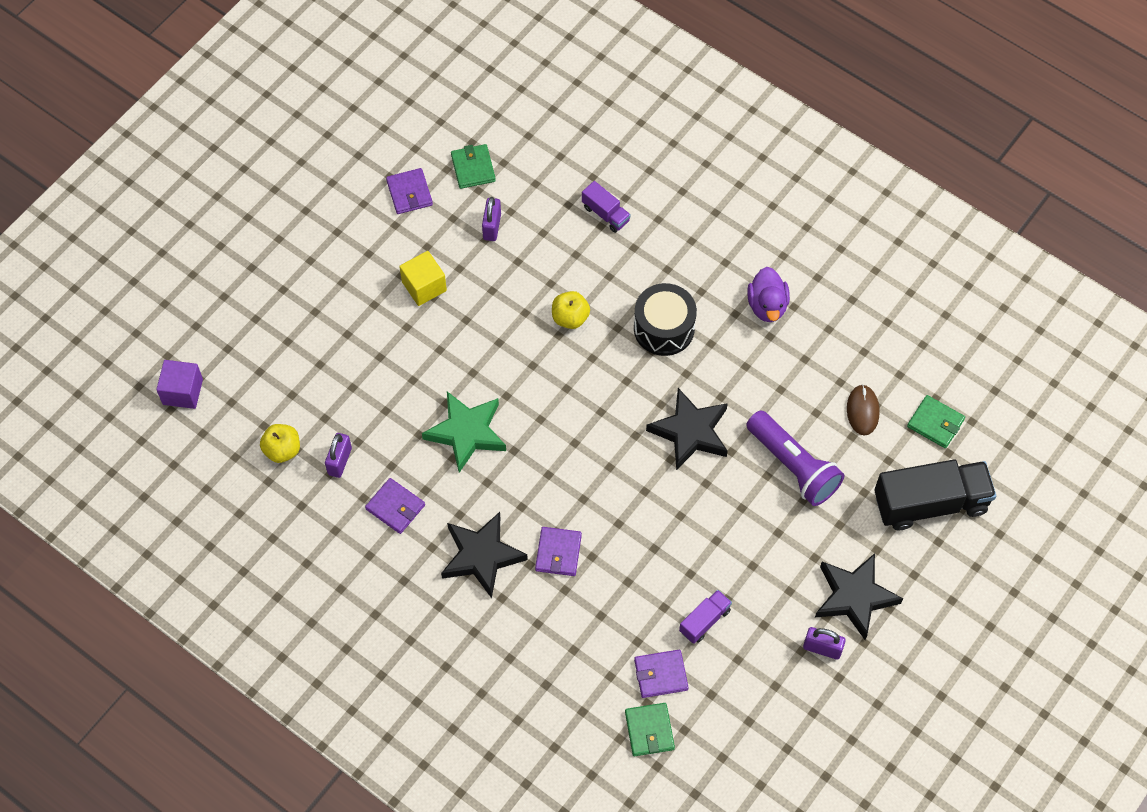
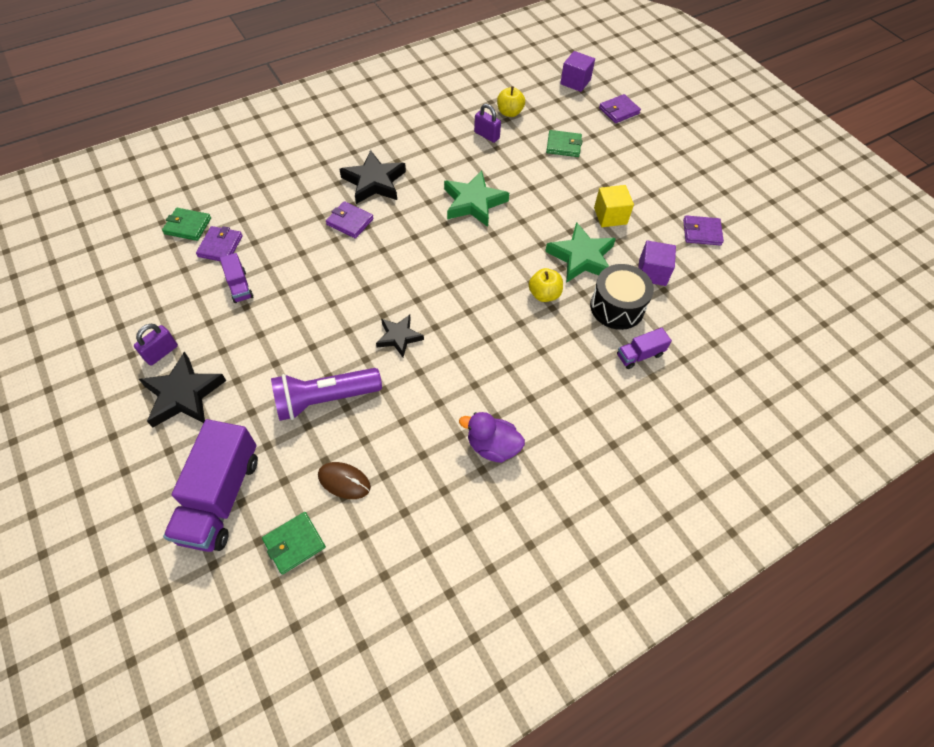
camera: 110 degrees right, 5 degrees down
(395, 507) = (437, 151): purple wallet -> purple wallet (619, 111)
(473, 168) = (716, 279): green wallet -> green wallet (563, 146)
(492, 227) = (652, 272): purple padlock -> purple cube
(501, 297) = (581, 257): none -> green star
(664, 328) = (505, 355): black drum -> black drum (617, 307)
(690, 432) = (399, 337): black star -> black star, size x0.62
(930, 503) = (220, 497): black truck -> purple truck

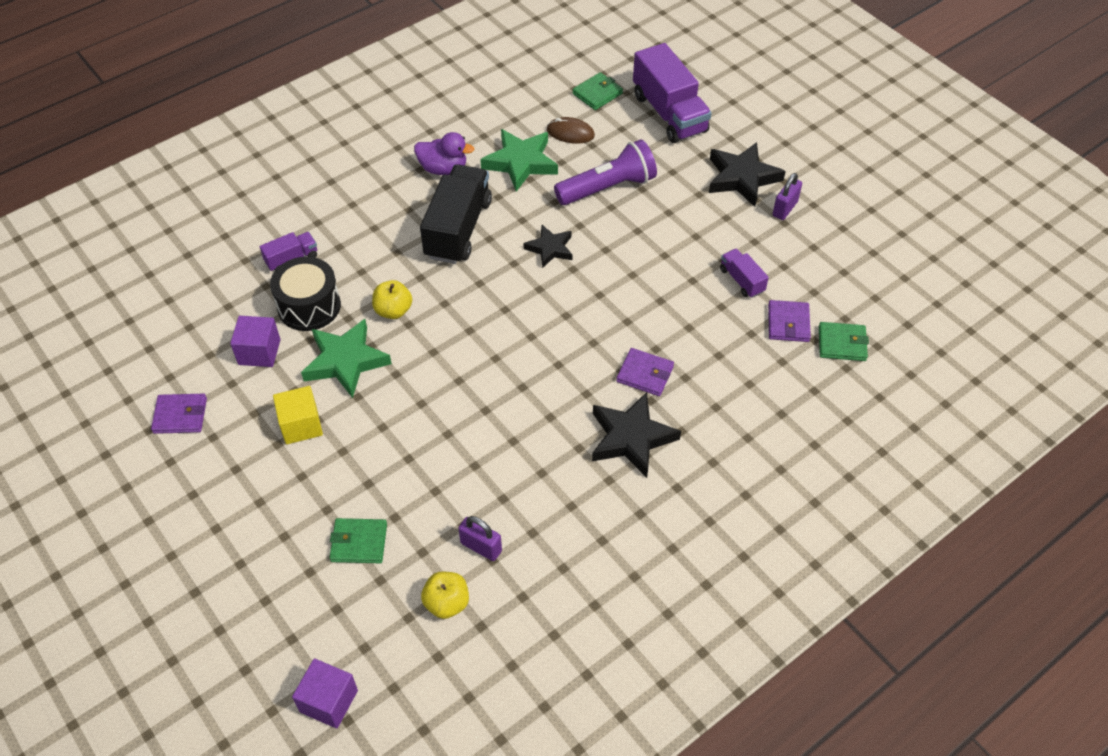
camera: 175 degrees right, 5 degrees down
(220, 497) = (669, 113): purple truck -> purple truck turned 150 degrees clockwise
(473, 202) = (488, 422): green star -> green star (521, 163)
(482, 368) = (458, 229): none -> black truck
(619, 111) = (258, 635): purple wallet -> none

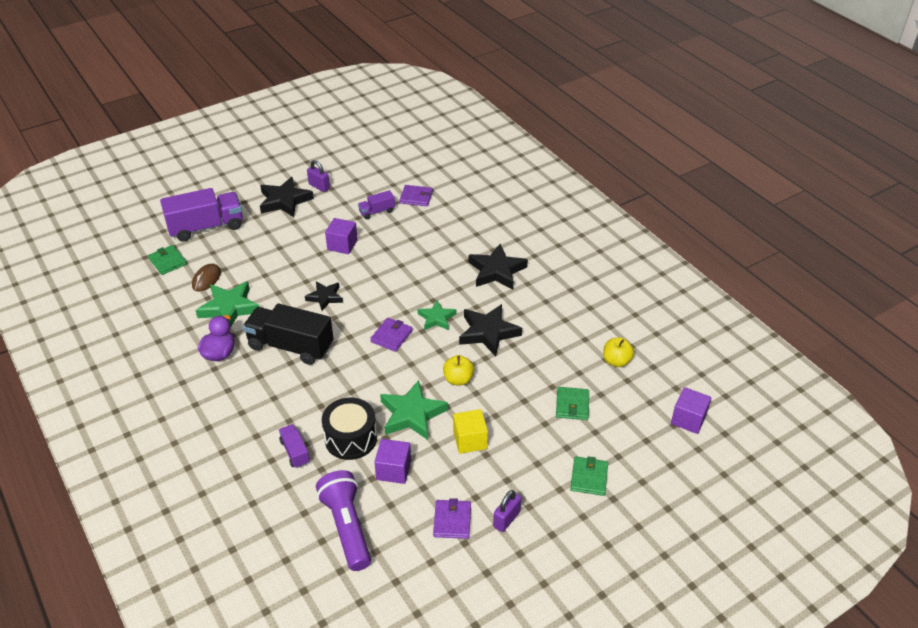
camera: 85 degrees left, 10 degrees down
(393, 310) = (366, 386): yellow apple -> yellow apple (458, 379)
(481, 547) = (575, 344): purple padlock -> purple padlock (506, 519)
(497, 434) = (488, 333): none -> black star
(521, 372) = (436, 318): none -> green star
(608, 187) = (272, 264): purple flashlight -> purple flashlight (347, 527)
(645, 374) = (447, 261): purple wallet -> purple wallet (391, 336)
(659, 251) = (342, 245): none -> purple cube
(842, 344) = (436, 179): green wallet -> green wallet (589, 477)

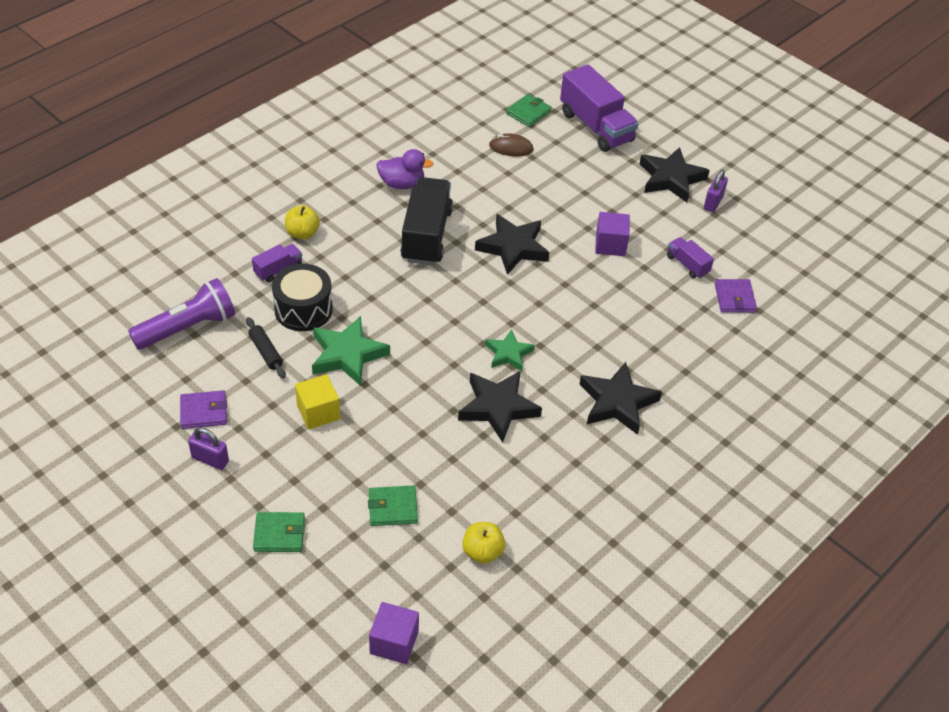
camera: 75 degrees right, 5 degrees up
(229, 308) = (471, 175): green star -> none
(325, 297) = (513, 247): black star -> black star, size x1.61
(391, 336) = (465, 317): purple wallet -> none
(393, 470) = (265, 352): purple cube -> black rolling pin
(458, 379) = (410, 389): yellow apple -> yellow apple (302, 233)

